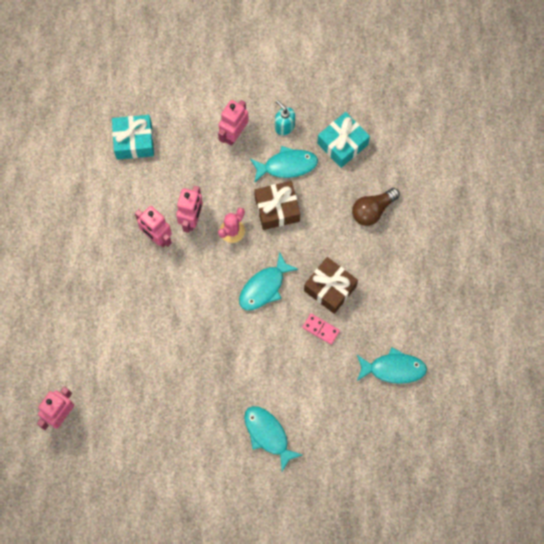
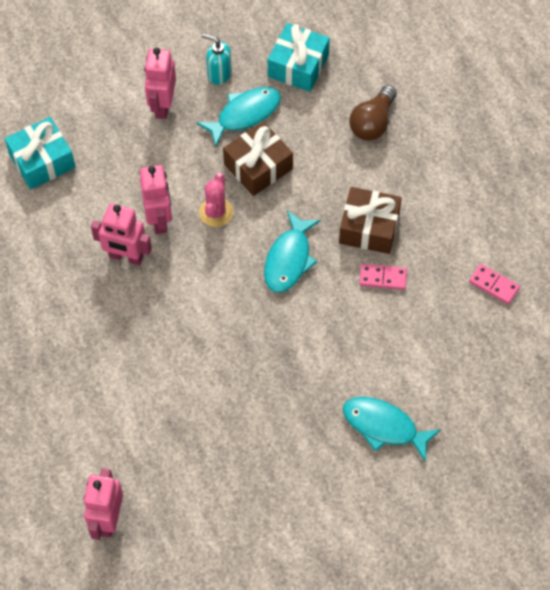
camera: 25 degrees left, 10 degrees down
(393, 368) = (493, 285): turquoise fish -> pink domino

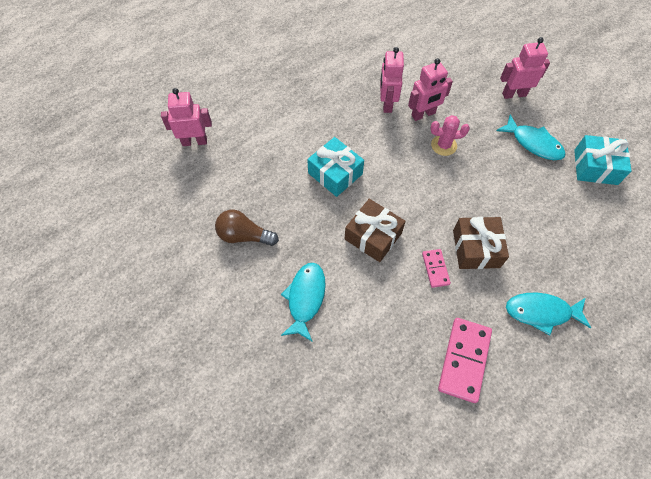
camera: 75 degrees right, 0 degrees up
(42, 161) = (438, 44): turquoise gift -> turquoise gift (335, 173)
(219, 74) = (558, 120): turquoise soap dispenser -> none
(258, 166) = (494, 162): brown gift -> brown gift (373, 236)
(289, 259) = (425, 200): turquoise fish -> turquoise fish (541, 312)
(372, 122) = (573, 230): brown light bulb -> brown light bulb (244, 236)
(493, 285) = (464, 360): pink domino -> pink domino, size x1.83

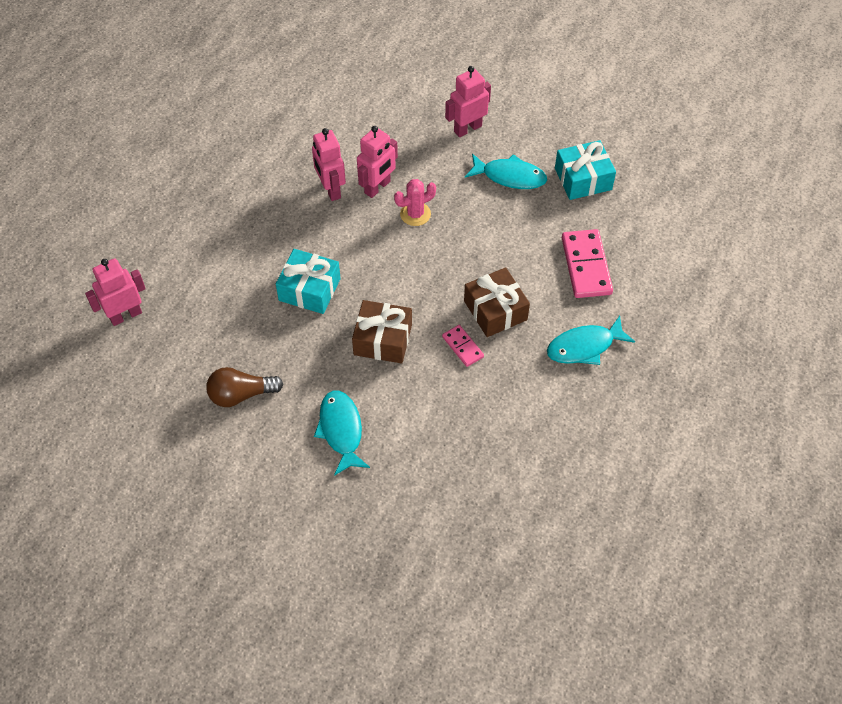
camera: 25 degrees left, 5 degrees down
(464, 360) = (528, 422): pink domino -> pink domino (586, 266)

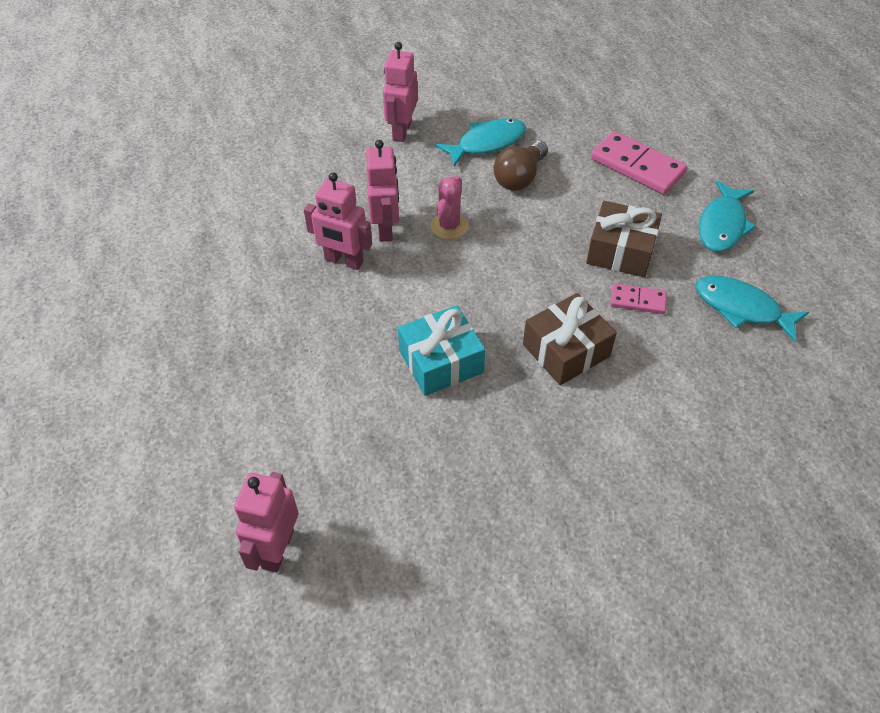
camera: 45 degrees left, 5 degrees down
(241, 394) = (508, 517): brown light bulb -> brown light bulb (520, 177)
(341, 430) = (642, 462): turquoise fish -> turquoise fish (741, 308)
(583, 179) = (545, 107): turquoise gift -> none

